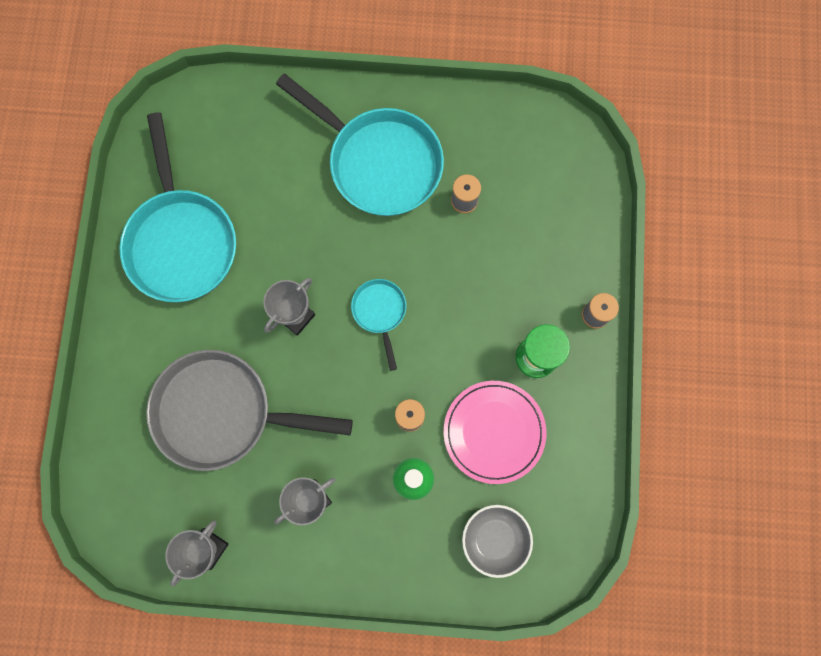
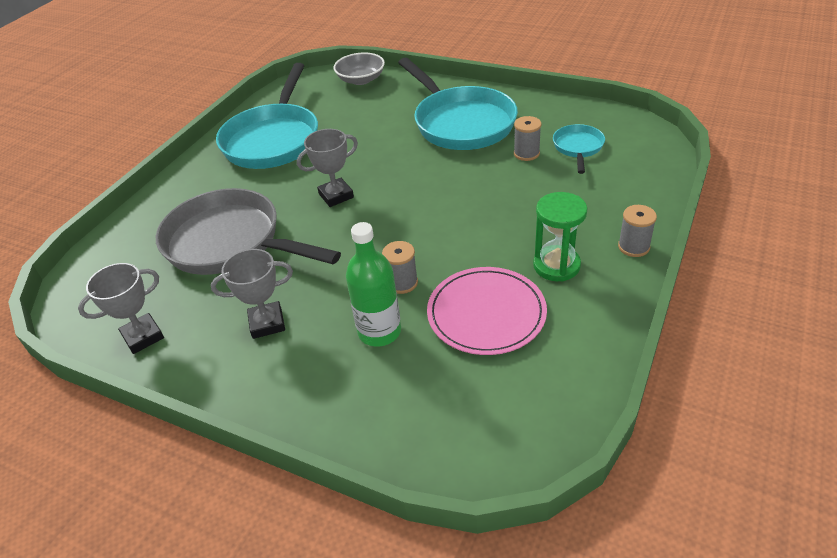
camera: 25 degrees right, 35 degrees down
(380, 312) = (413, 206): turquoise pan -> turquoise pan (578, 148)
(495, 539) = (446, 409): grey bowl -> grey bowl (361, 80)

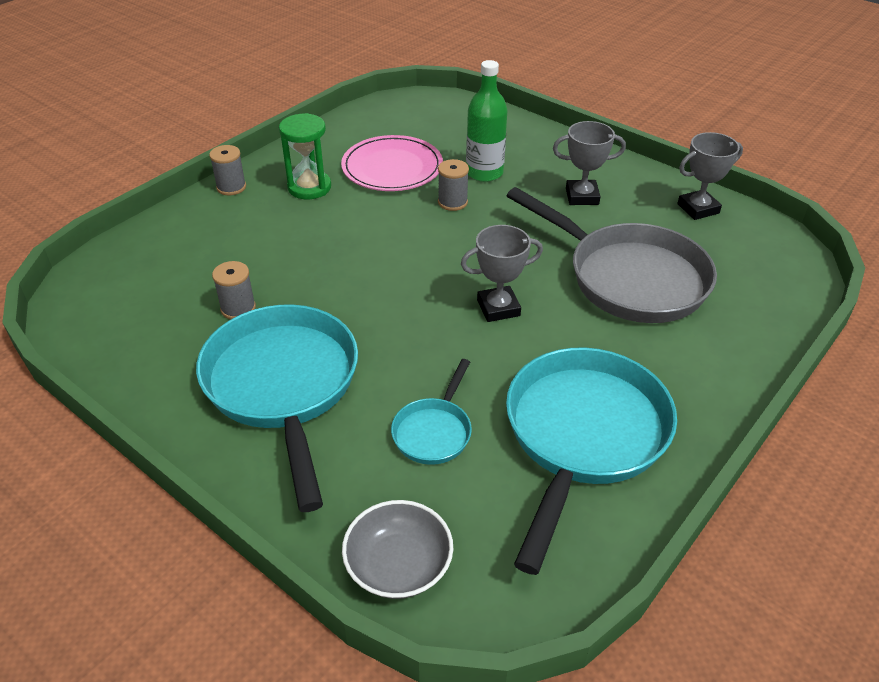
camera: 170 degrees left, 0 degrees up
(578, 148) = (172, 300): turquoise pan -> turquoise pan (434, 431)

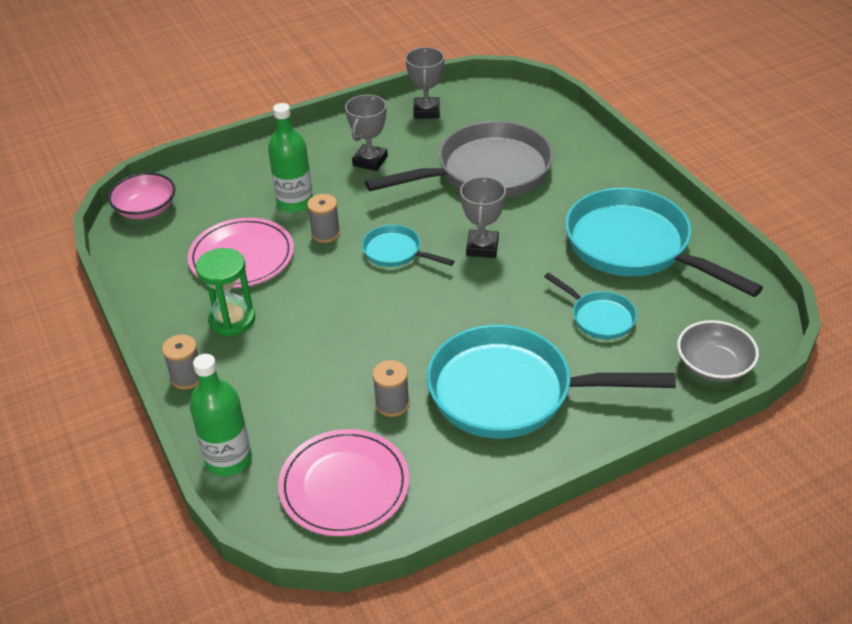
camera: 65 degrees left, 0 degrees up
(128, 308) = (344, 485): none -> pink plate
(144, 236) = (228, 459): none -> green bottle
(422, 105) = (146, 209): none -> pink bowl
(453, 251) = (396, 252): none -> turquoise pan

